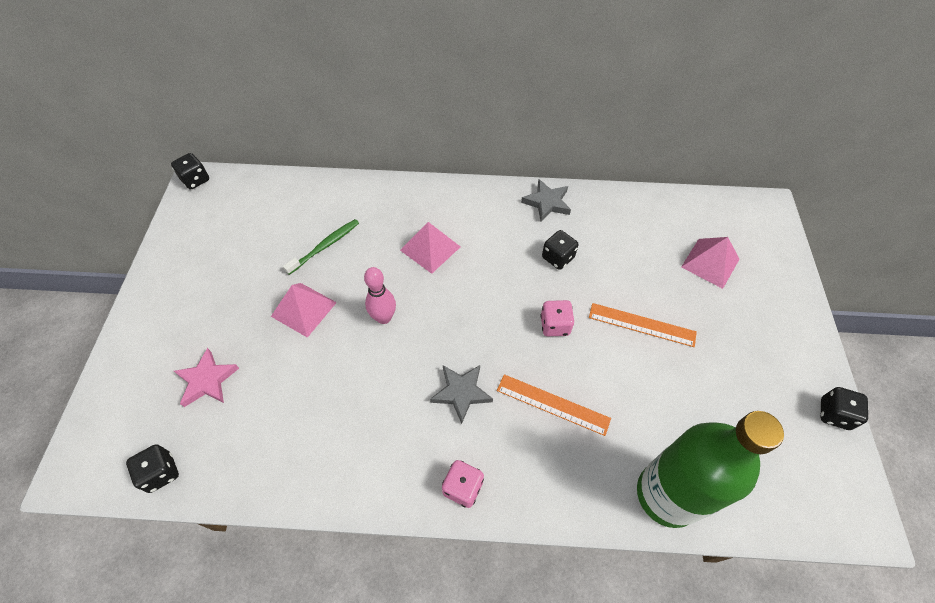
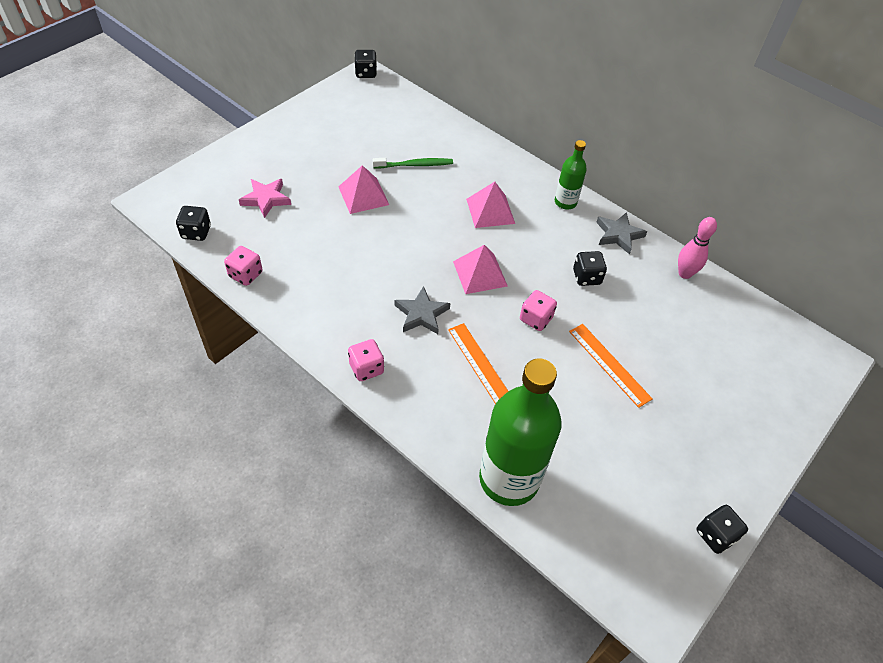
camera: 35 degrees right, 5 degrees down
(258, 480) = (245, 274): none -> pink dice
(384, 318) = (412, 234): pink bowling pin -> pink bowling pin (684, 273)
(482, 200) = (565, 202): none -> green bottle
(710, 263) = (722, 363): pink pyramid -> pink pyramid (480, 273)

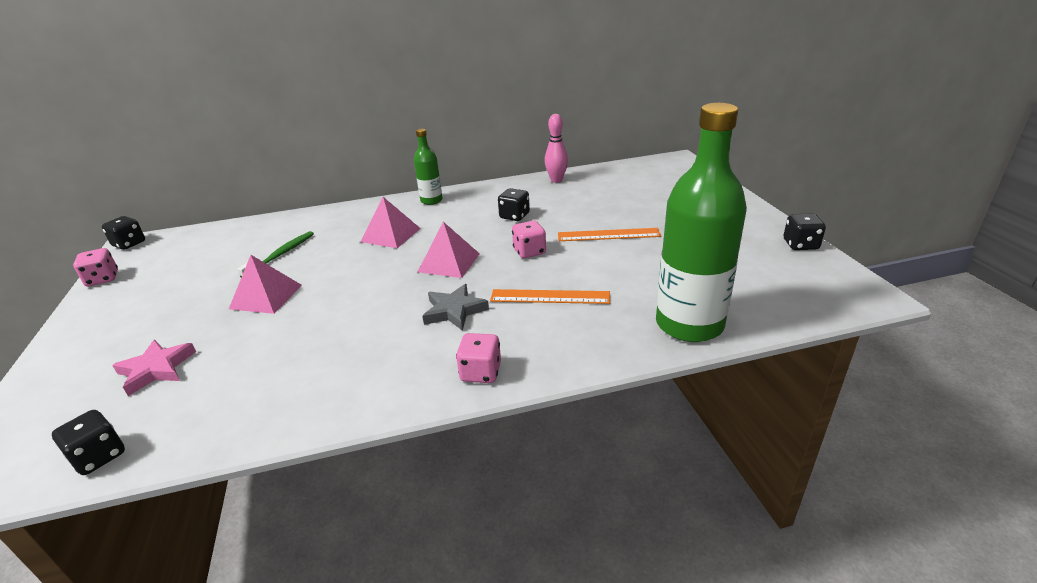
camera: 50 degrees left, 20 degrees down
(245, 274) = (234, 429): pink dice -> pink dice (103, 279)
(618, 235) = (491, 191): grey star -> none

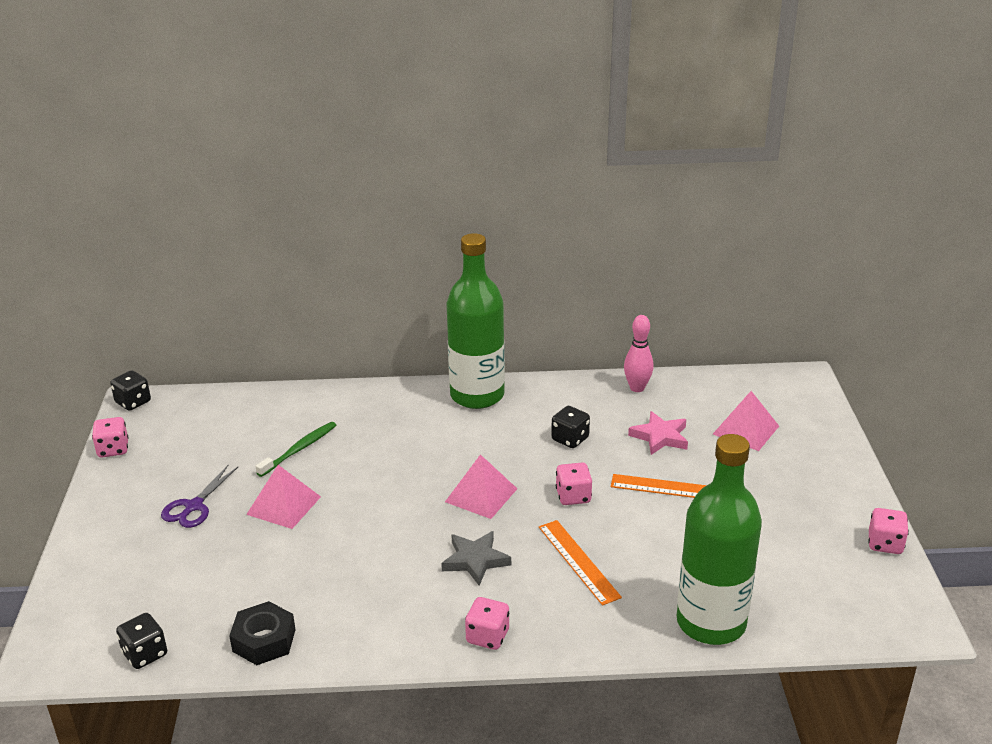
camera: 10 degrees right, 0 degrees up
(156, 369) = (182, 574): pink star -> pink star (660, 437)
(176, 310) = (194, 506): none -> purple scissors
(241, 417) = (264, 640): none -> black nut
(390, 235) = (422, 442): pink pyramid -> pink pyramid (745, 430)
(431, 200) = (477, 395): green bottle -> green bottle, size x2.00
(550, 296) = (578, 561): orange ruler -> orange ruler turned 45 degrees clockwise
(800, 245) = (885, 544): black dice -> pink dice

